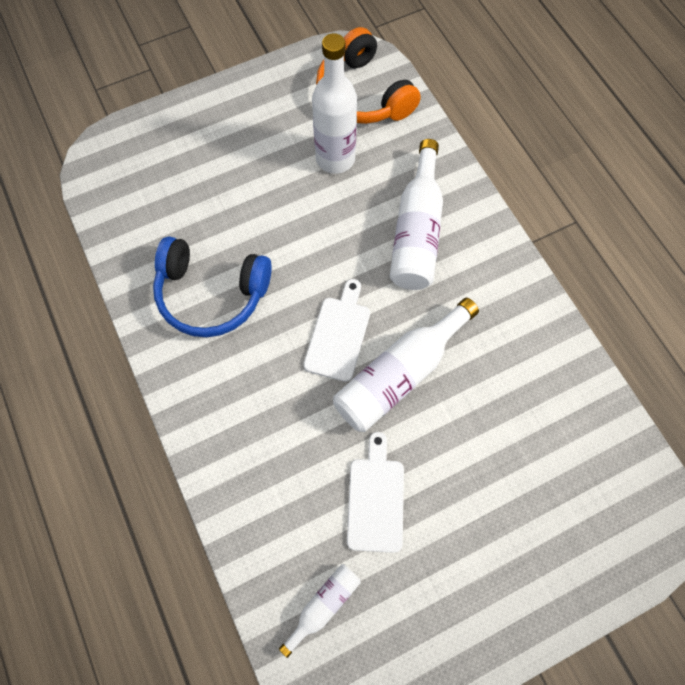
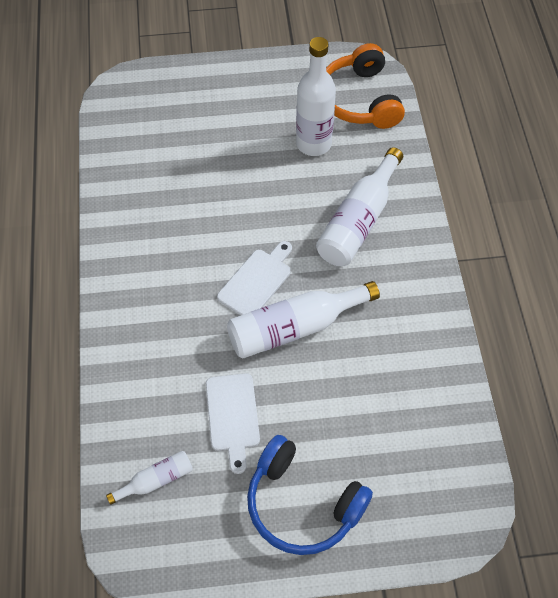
camera: 20 degrees right, 10 degrees down
(212, 293) = (166, 218): blue headphones -> blue headphones (302, 504)
(375, 499) = (233, 416): white cutting board -> white cutting board turned 150 degrees clockwise

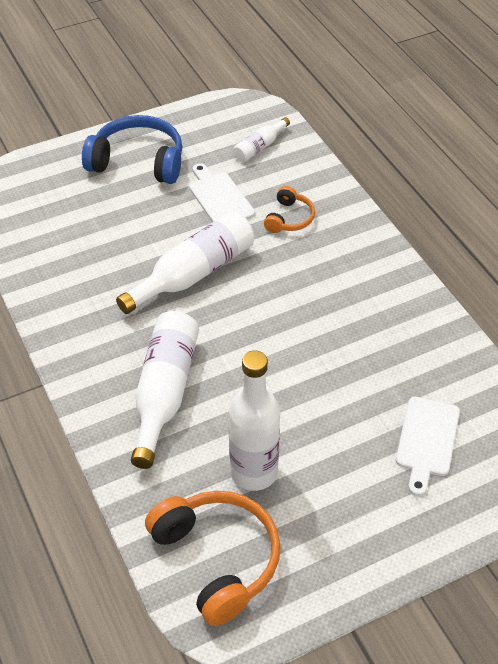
camera: 160 degrees right, 10 degrees down
(175, 365) = (289, 218): none -> orange headphones
(256, 281) = (249, 302): white cutting board -> white cutting board (427, 440)

